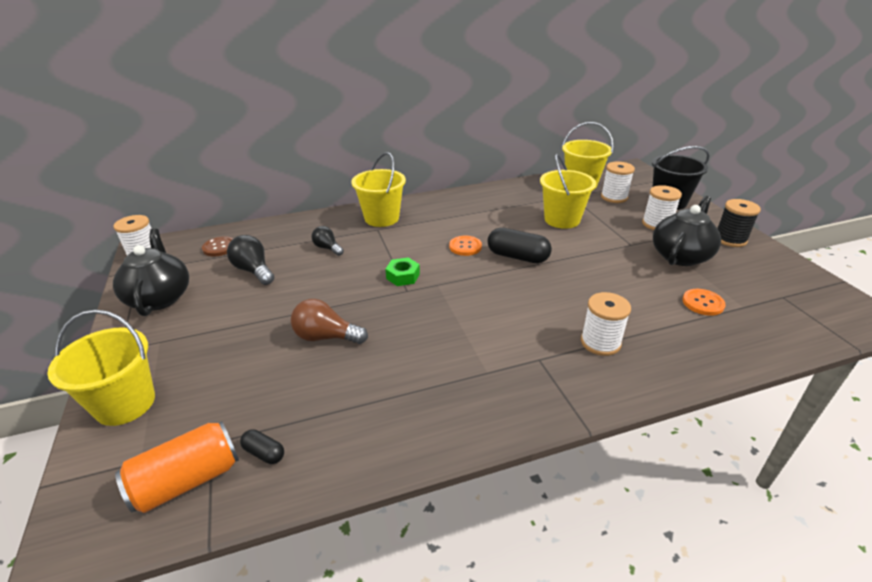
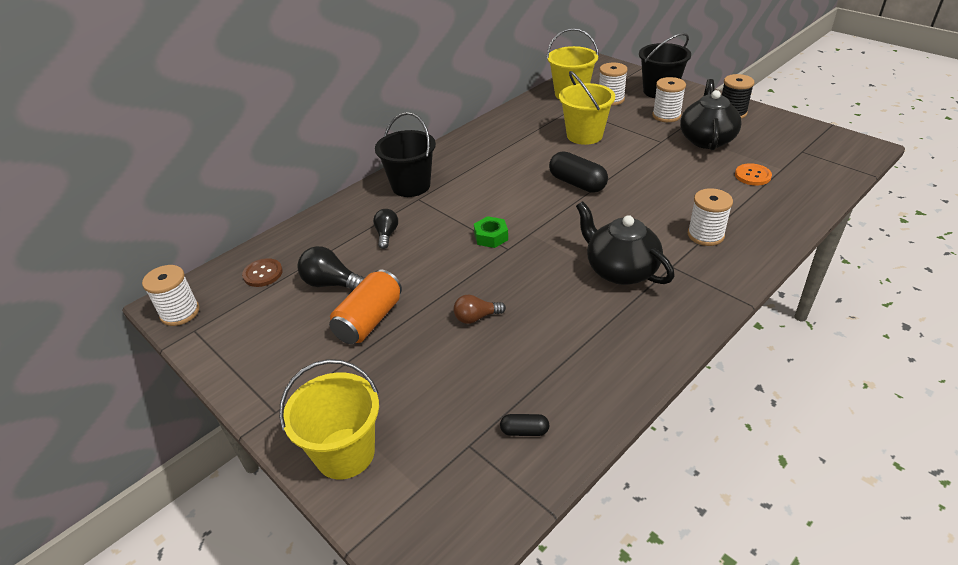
camera: 25 degrees left, 5 degrees up
(160, 297) = (256, 347): black teapot -> black teapot (620, 270)
(187, 480) = (481, 481): orange can -> orange can (369, 320)
(326, 337) = (476, 317): brown light bulb -> brown light bulb, size x0.66
(327, 248) = (386, 234): black light bulb -> black light bulb turned 75 degrees clockwise
(382, 218) = (411, 186): yellow bucket -> black bucket
(465, 247) = (521, 189): orange button -> none
(517, 257) = (577, 183): black capsule -> black capsule turned 45 degrees clockwise

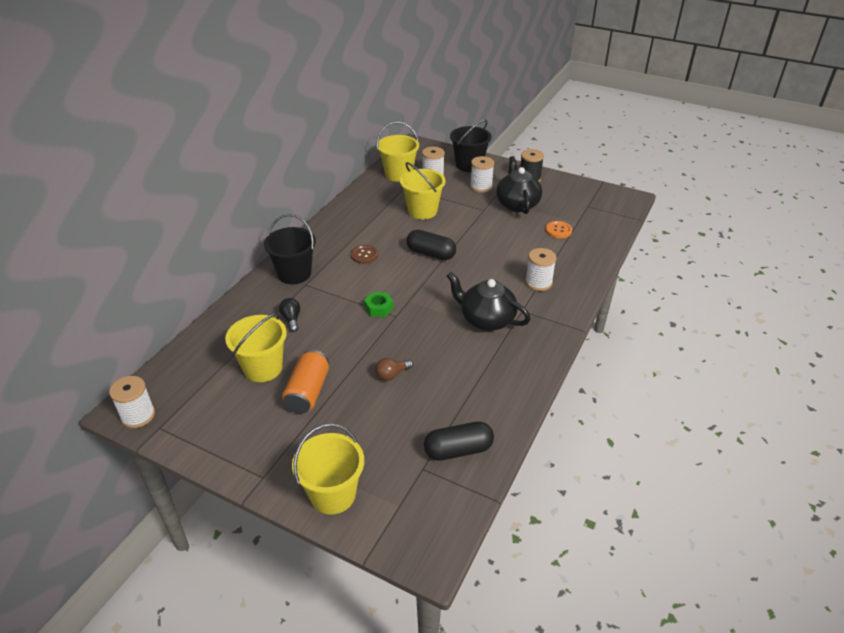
camera: 20 degrees left, 0 degrees up
(263, 274) = (197, 370): brown button -> brown button (364, 255)
(332, 284) = (263, 368): black light bulb -> yellow bucket
(524, 431) = (458, 450): black capsule -> black capsule, size x1.97

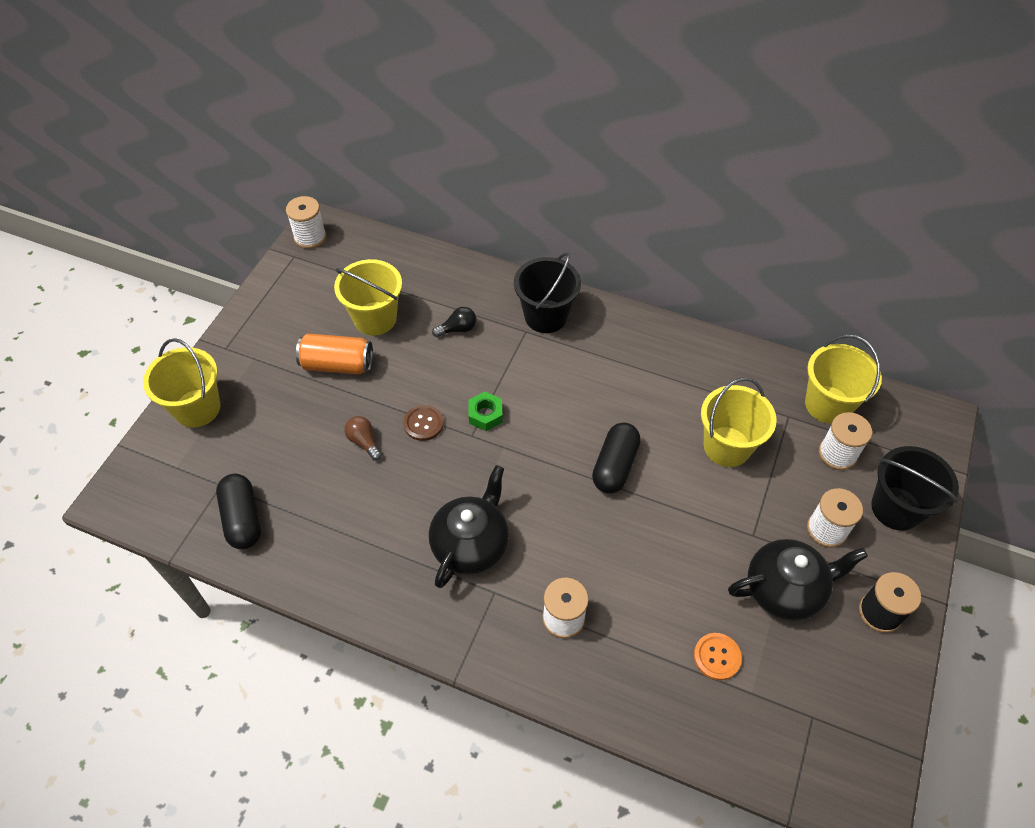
camera: 85 degrees right, 15 degrees up
(364, 255) = (597, 385): brown button -> brown button (423, 423)

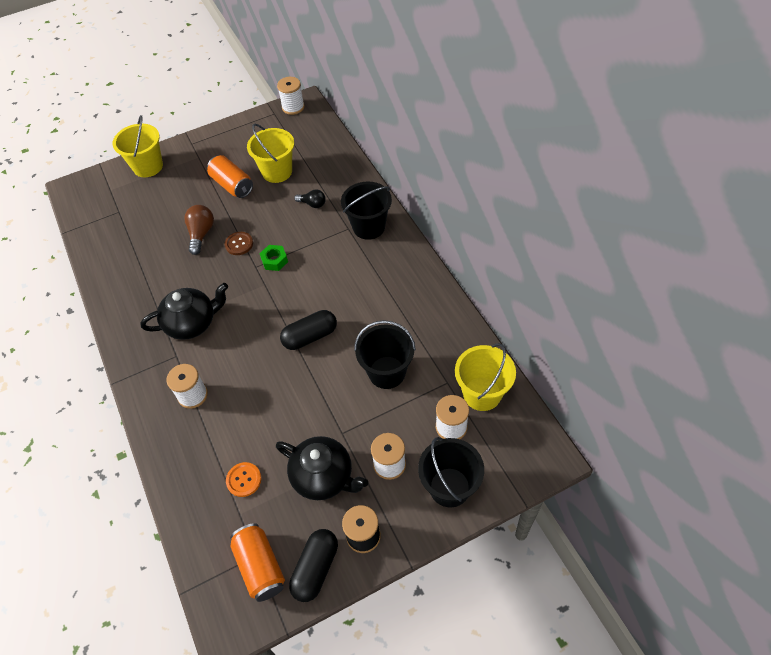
camera: 45 degrees right, 0 degrees up
(243, 518) = (110, 235): black capsule -> black capsule (316, 568)
(364, 442) = (201, 234): brown light bulb -> brown light bulb, size x1.50
(727, 446) = (387, 372): yellow bucket -> black bucket
(829, 723) = (260, 566): none -> orange can

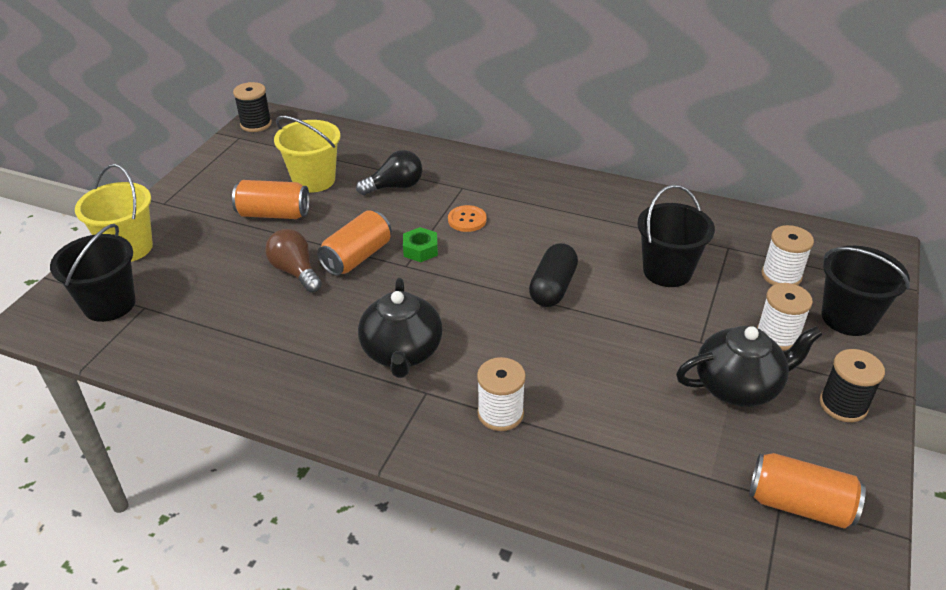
camera: 45 degrees left, 15 degrees down
(192, 323) = (402, 352): black teapot -> black teapot turned 150 degrees clockwise
(239, 244) = (357, 257): brown button -> orange can
(244, 480) = (669, 446): orange button -> orange button (467, 220)
(293, 107) = (256, 124): white spool -> black spool
(312, 204) = (395, 187): black light bulb -> black light bulb, size x1.50
(316, 568) = (847, 463): black capsule -> none
(369, 227) = (482, 177): black bucket -> black bucket (109, 304)
(482, 393) = (767, 238): yellow bucket -> none

